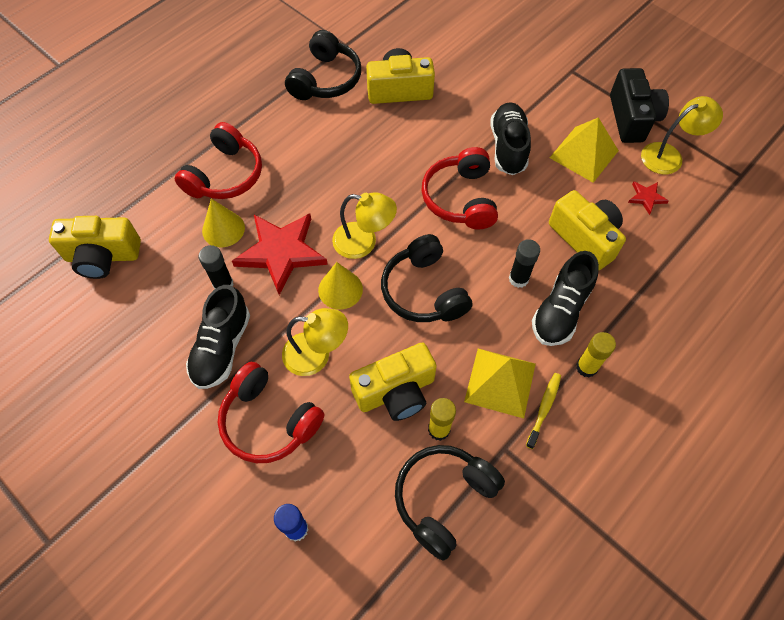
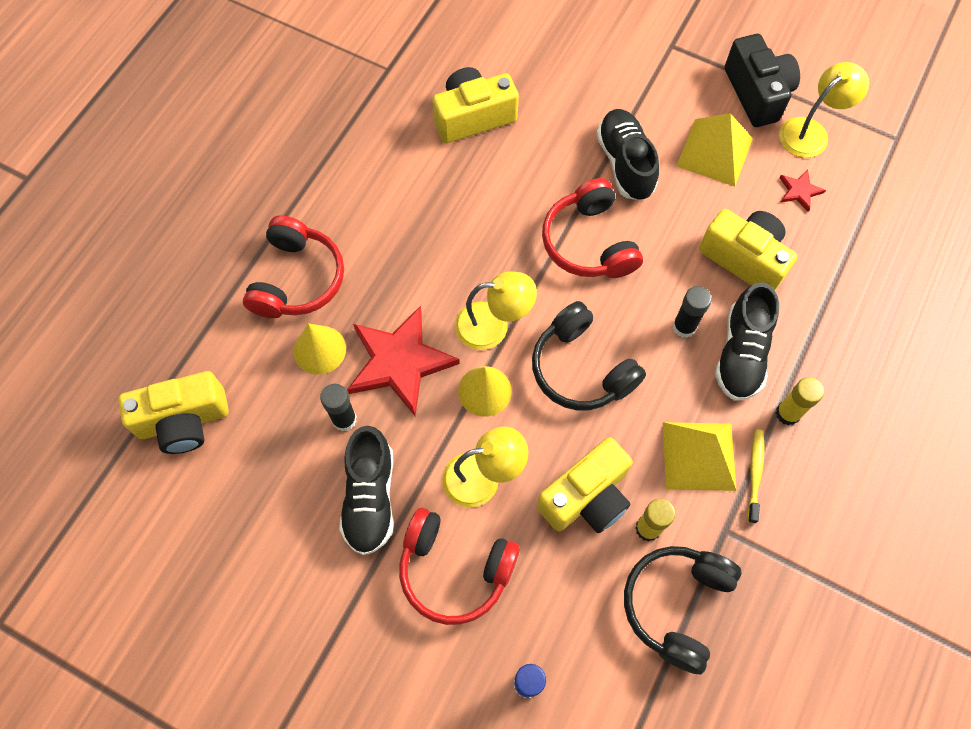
camera: 15 degrees left, 5 degrees up
(325, 79) = (378, 123): black headphones -> none

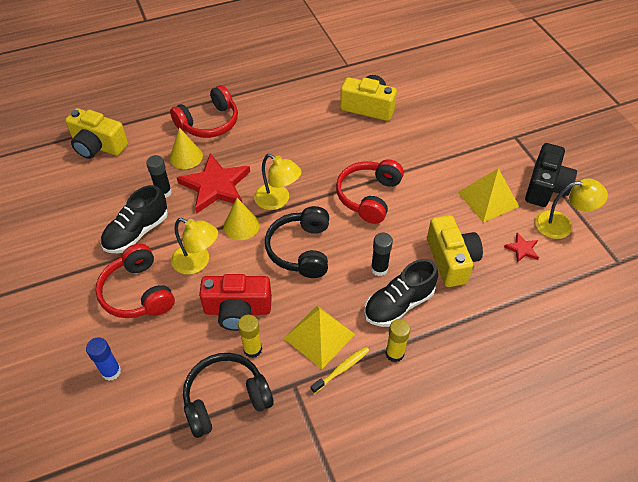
camera: 40 degrees right, 15 degrees down
(586, 497) = (237, 310): yellow camera -> red camera
(625, 163) = (428, 174): black shoe -> none

